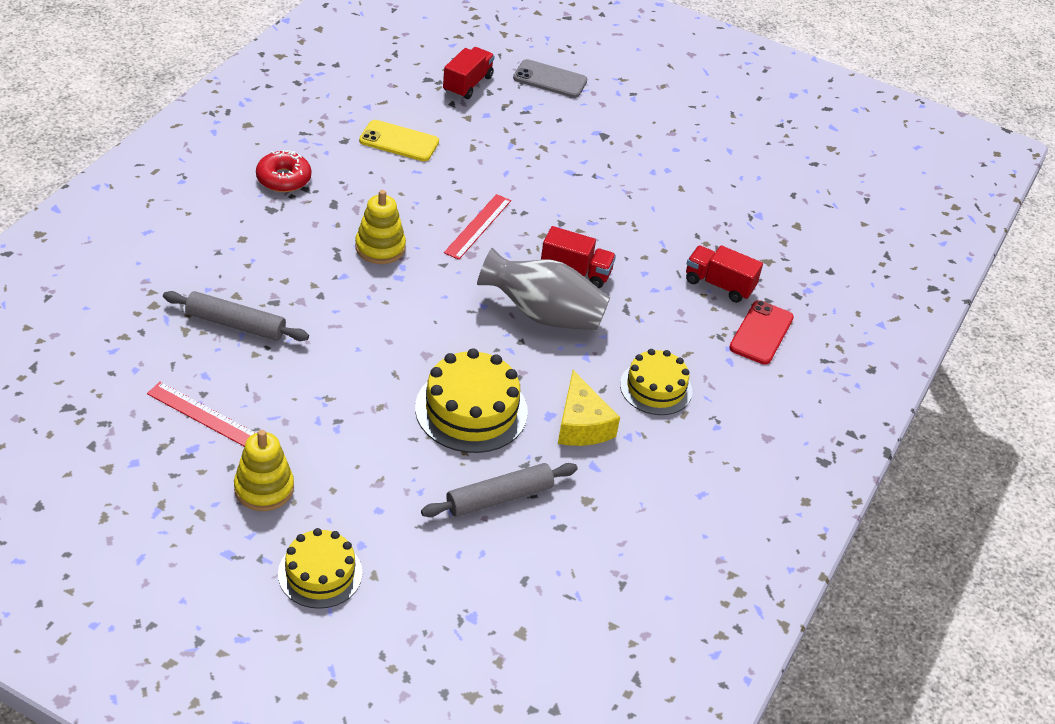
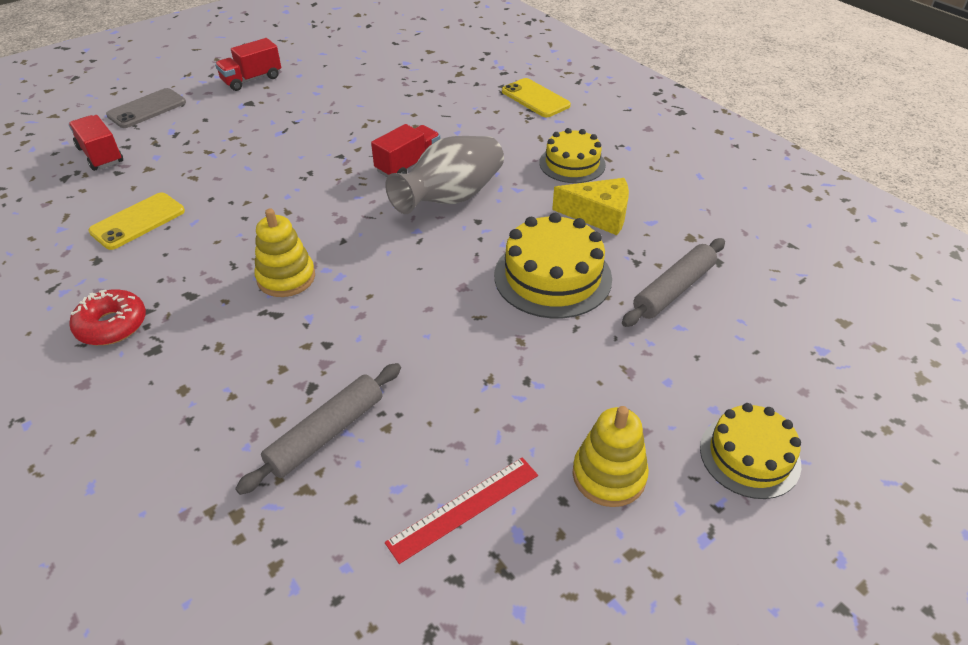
camera: 60 degrees left, 0 degrees up
(477, 226) = (306, 204): red ruler -> none
(499, 498) = (673, 290): grey rolling pin -> grey rolling pin turned 45 degrees clockwise
(719, 285) = (471, 101): red truck -> red truck (252, 79)
(761, 333) = (535, 98): red phone -> yellow phone

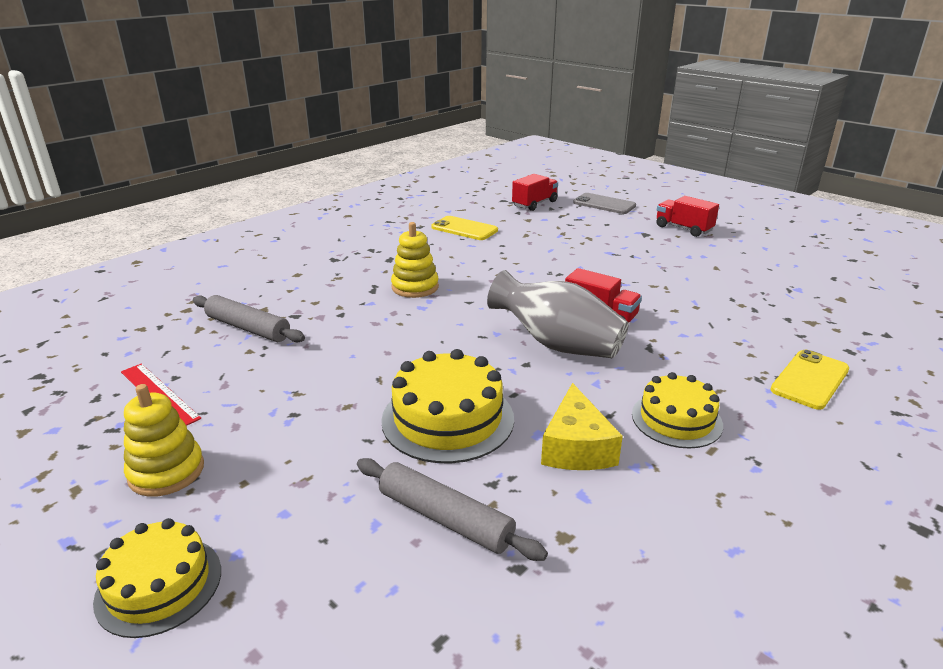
camera: 80 degrees right, 15 degrees down
(112, 325) = (356, 243): red donut -> none

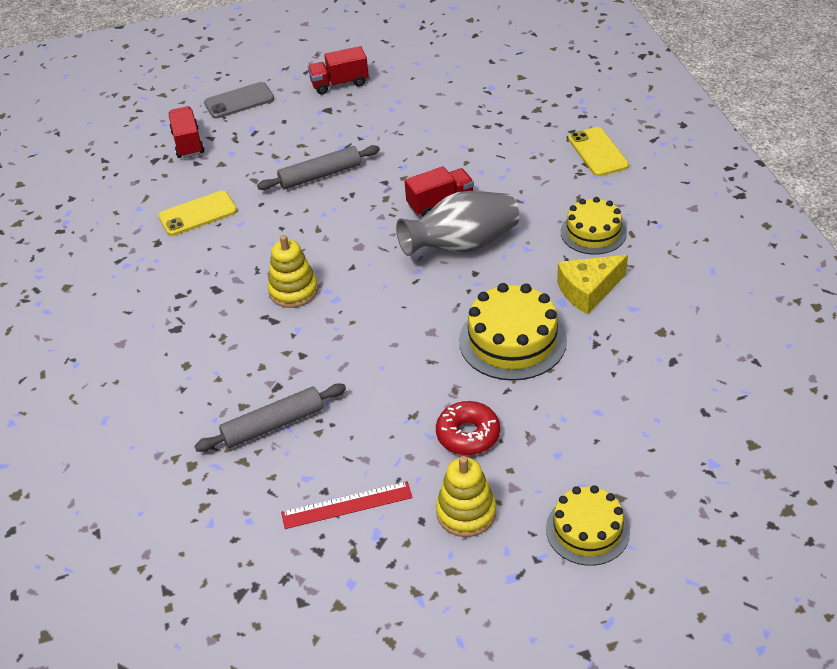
camera: 55 degrees left, 15 degrees up
(285, 435) = (468, 435): none -> red donut
(445, 518) = (613, 377): grey rolling pin -> grey rolling pin (320, 175)
(576, 447) = (588, 290): yellow cheese -> yellow cheese turned 120 degrees clockwise

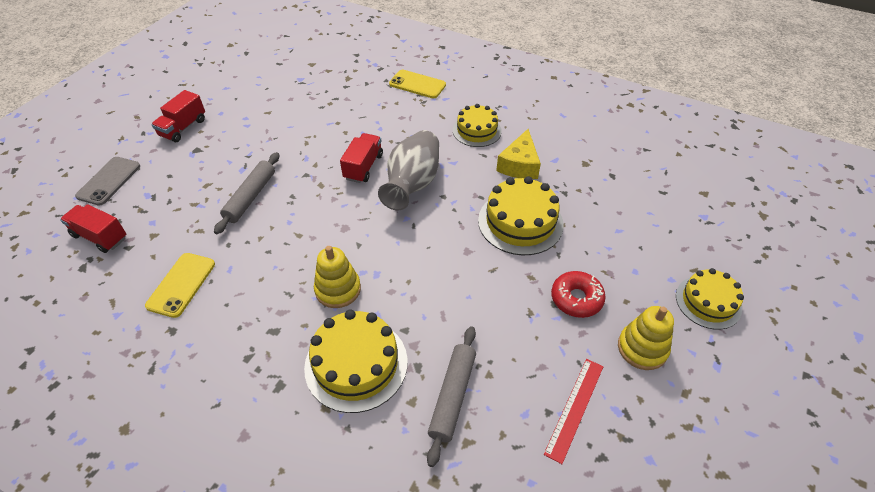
camera: 50 degrees left, 5 degrees up
(239, 352) = (356, 364): none -> yellow cake

